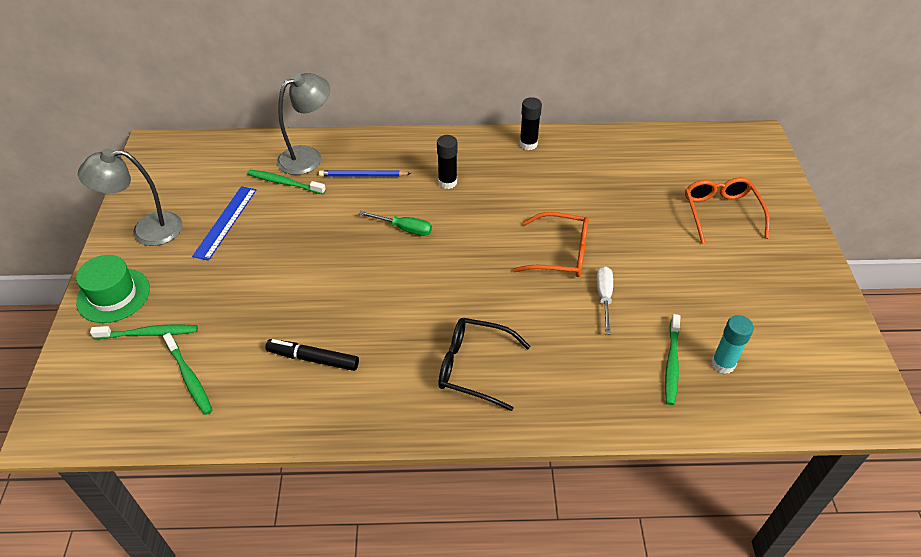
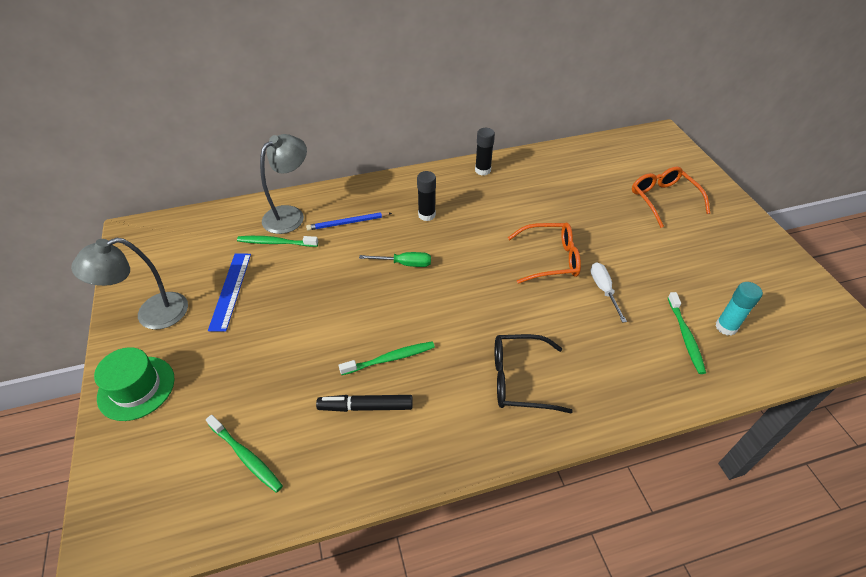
camera: 15 degrees left, 0 degrees up
(149, 333) = (187, 419): green toothbrush -> green toothbrush (390, 358)

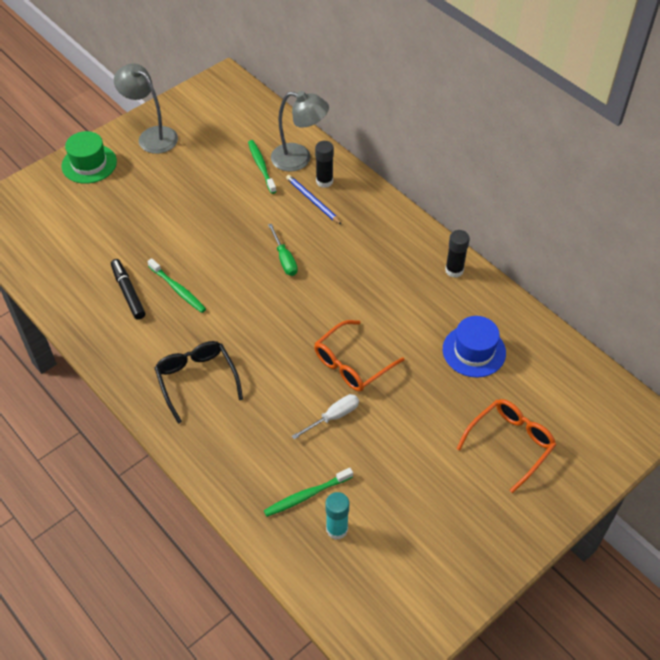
camera: 65 degrees right, 5 degrees up
(230, 290) = (196, 165): blue ruler -> none
(246, 457) = (62, 246): green toothbrush -> none
(426, 215) = (357, 251): black glue stick -> black glue stick (324, 181)
(550, 259) = (352, 364): orange glasses -> orange glasses turned 75 degrees clockwise
(568, 187) = (474, 351): none -> blue hat

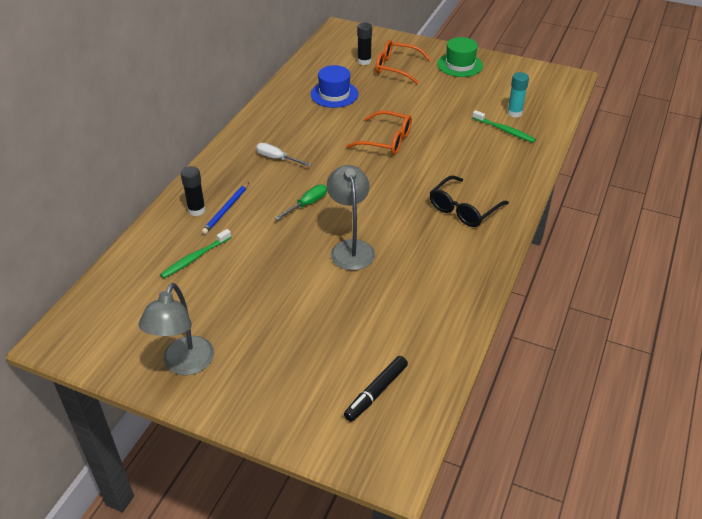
camera: 115 degrees left, 10 degrees down
(89, 164) = (257, 402): green hat -> green hat (460, 65)
(128, 292) = (411, 286): black marker -> black marker (376, 392)
(178, 289) = (384, 255): green toothbrush -> none
(299, 159) = (172, 235): grey lamp -> grey lamp (351, 248)
(333, 417) = (437, 136): white screwdriver -> white screwdriver (277, 158)
(454, 270) = (263, 118): black glue stick -> black glue stick (364, 61)

